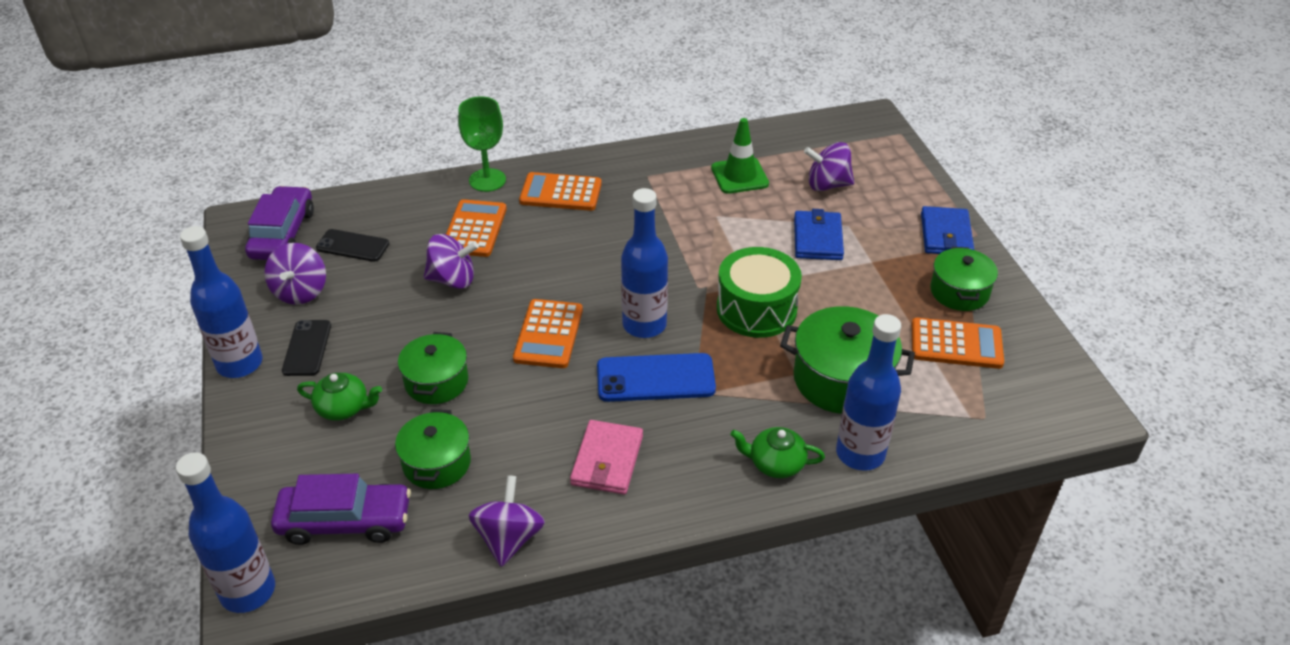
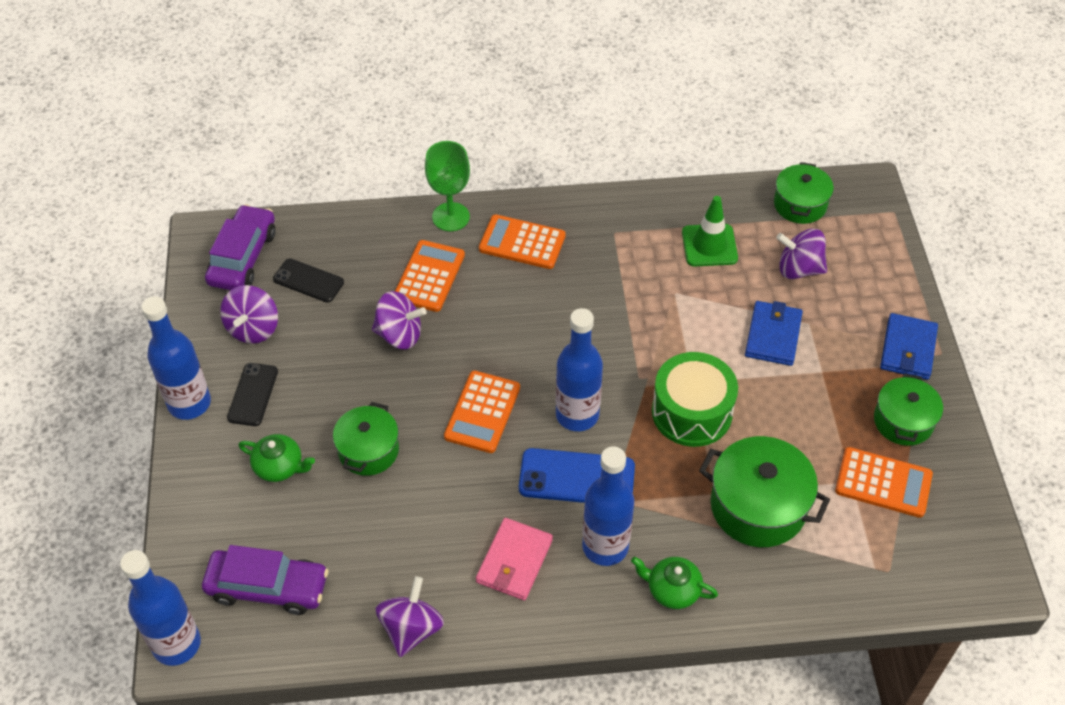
camera: 10 degrees right, 10 degrees up
(437, 463) = (357, 539): green pot -> green pot (800, 204)
(860, 453) = (756, 592): blue bottle -> blue bottle (605, 546)

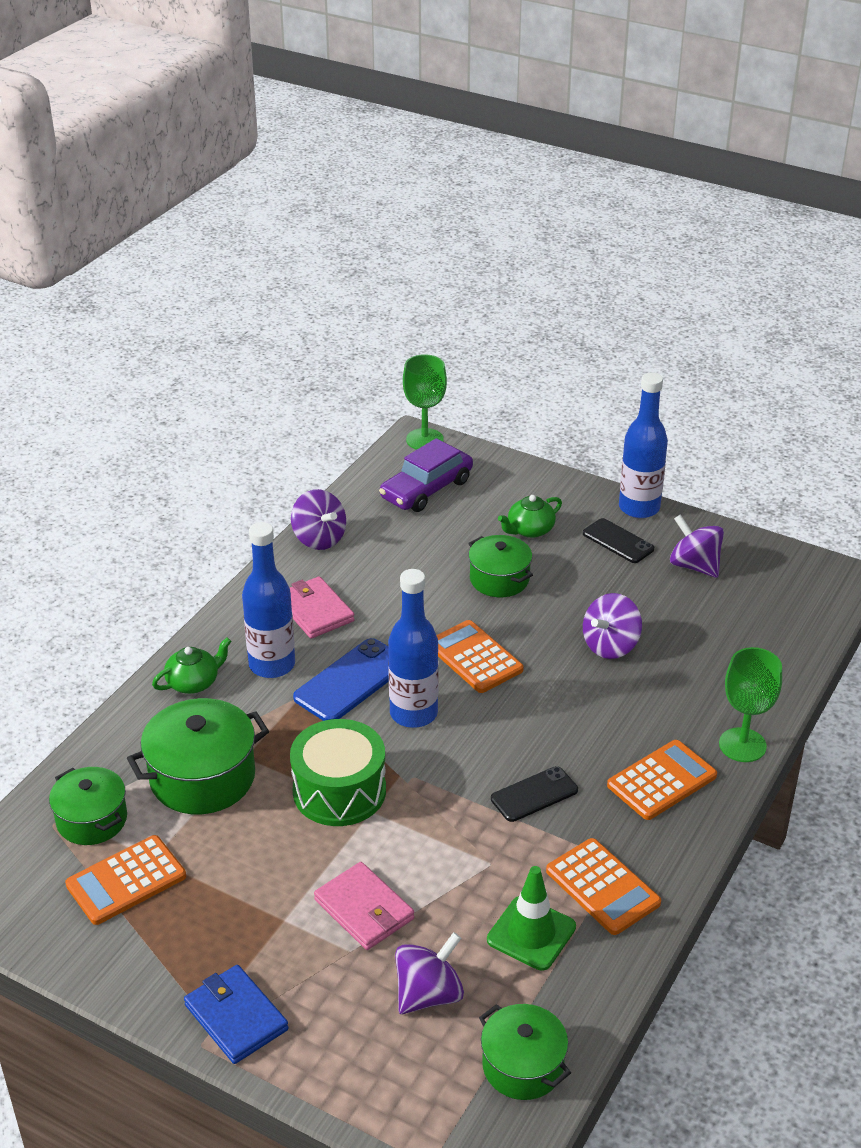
camera: 125 degrees right, 15 degrees down
(176, 644) = (424, 439): blue bottle -> green goblet
(243, 257) = (792, 589): purple car -> none
(308, 281) = (728, 617): black phone -> black phone (534, 795)
(429, 276) = (669, 694): orange calculator -> orange calculator (603, 887)
(773, 335) = (364, 909): blue wallet -> pink wallet
(903, 421) = (165, 946): green pot -> green pot (92, 820)

